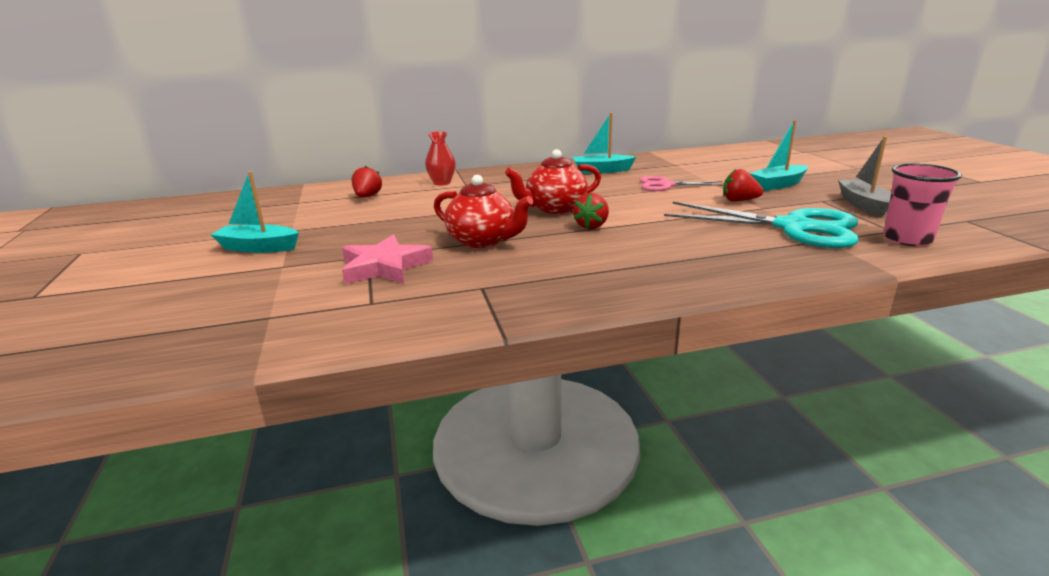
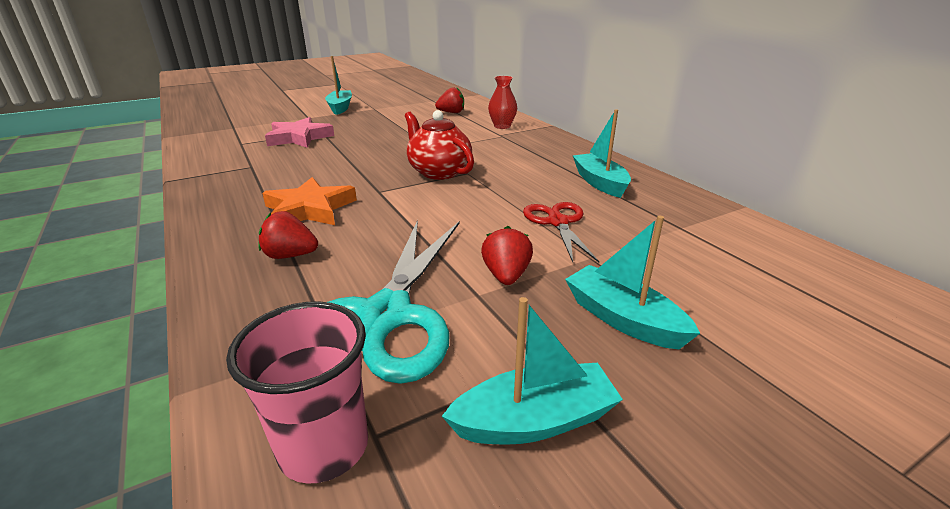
camera: 75 degrees right, 5 degrees up
(483, 241) = (347, 156): red teapot -> none
(591, 226) = (386, 190): red strawberry -> red strawberry (290, 255)
(626, 252) = (309, 209): none -> orange star
(665, 185) = (558, 222): pink scissors -> red scissors
(863, 205) = (534, 421): grey boat -> turquoise boat

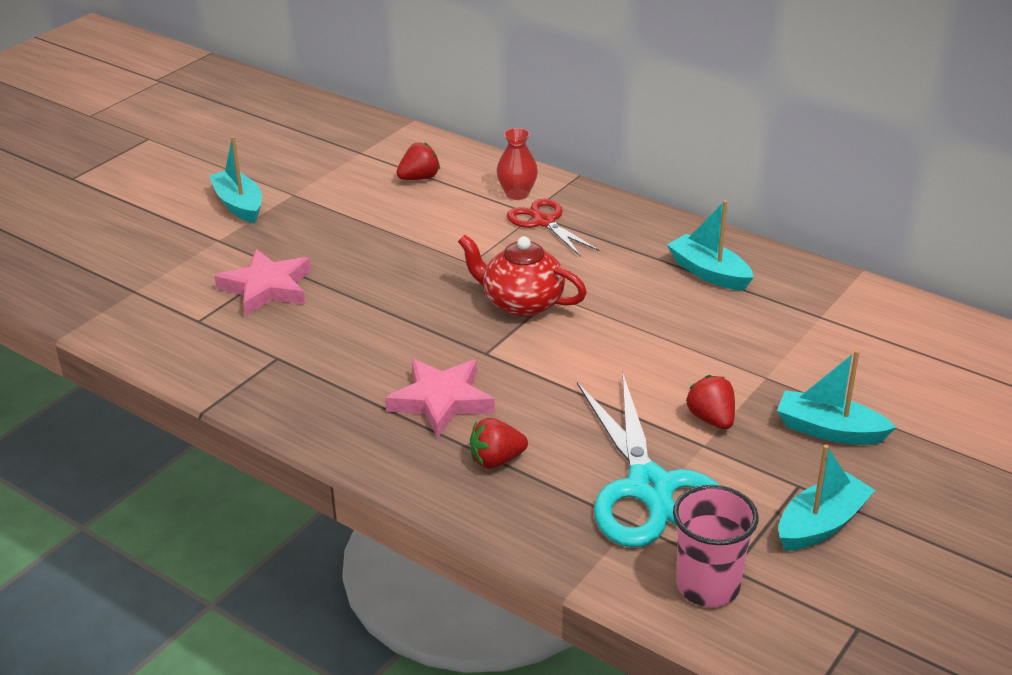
camera: 25 degrees left, 5 degrees up
(309, 209) = (441, 401): orange star -> pink star
(558, 222) = (708, 343): red scissors -> red scissors (544, 222)

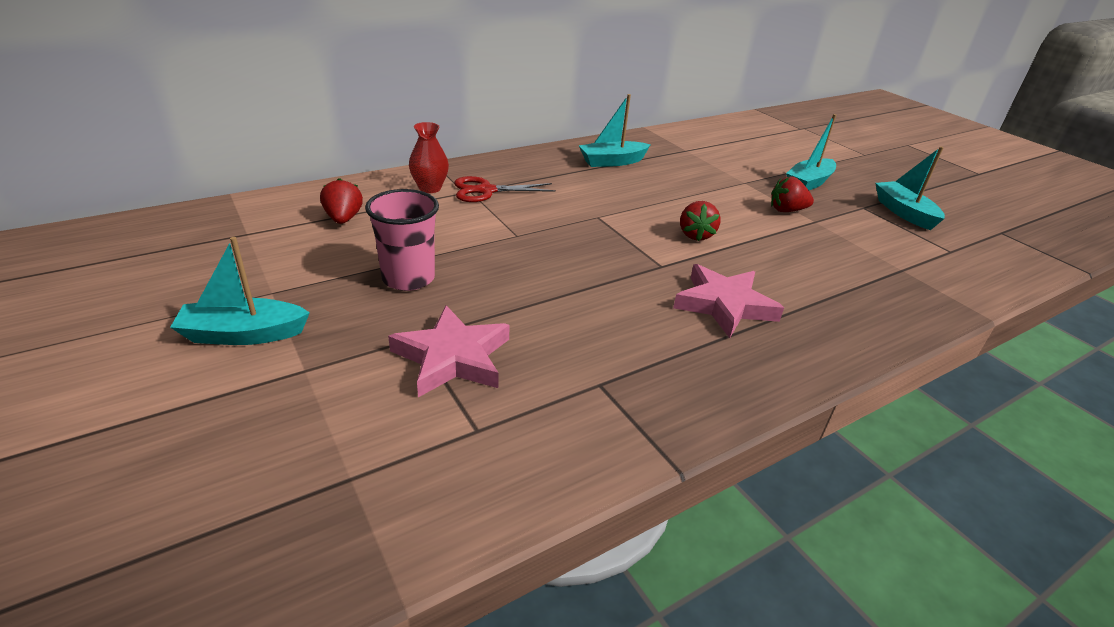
camera: 70 degrees left, 0 degrees up
(496, 460) = (818, 302): red strawberry -> red strawberry (695, 235)
(521, 303) = (599, 231): red teapot -> none
(650, 489) = (863, 252): turquoise scissors -> none
(708, 586) = (971, 264): pink cup -> pink cup (408, 278)

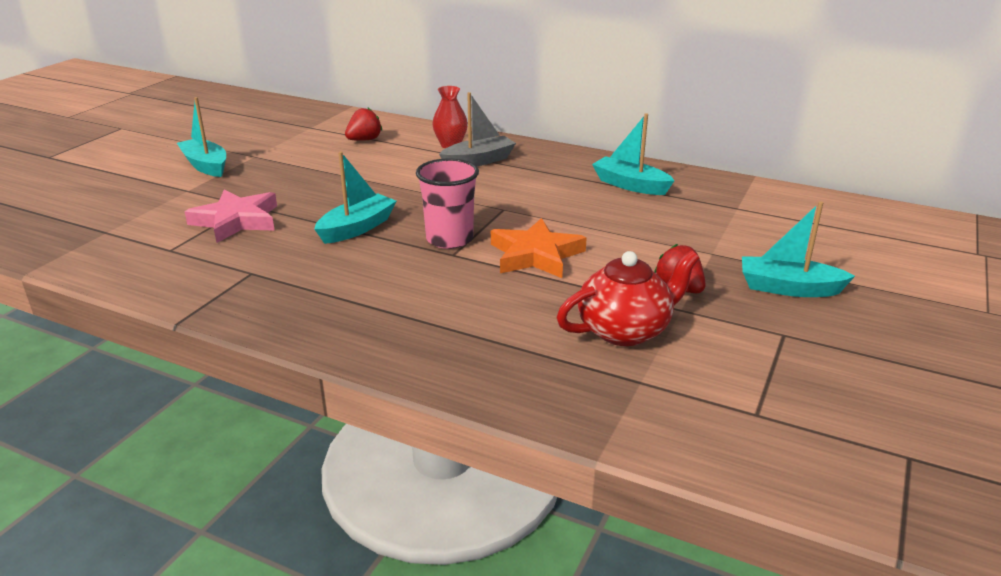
camera: 60 degrees right, 5 degrees down
(408, 278) = (313, 180): pink cup -> pink cup (449, 239)
(486, 191) = (478, 161): red scissors -> grey boat
(695, 235) = (536, 255): red strawberry -> orange star
(724, 305) = (420, 294): pink star -> none
(833, 248) = (625, 330): none -> red teapot
(904, 212) = (822, 365): turquoise boat -> turquoise boat (357, 228)

